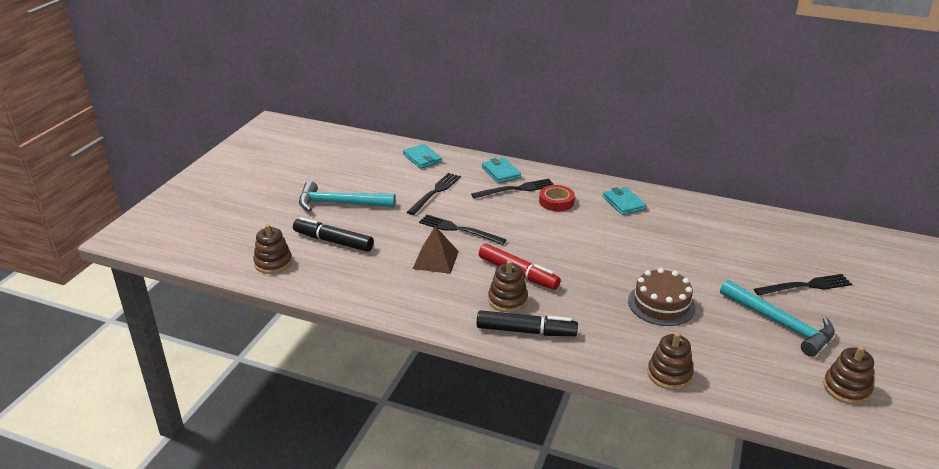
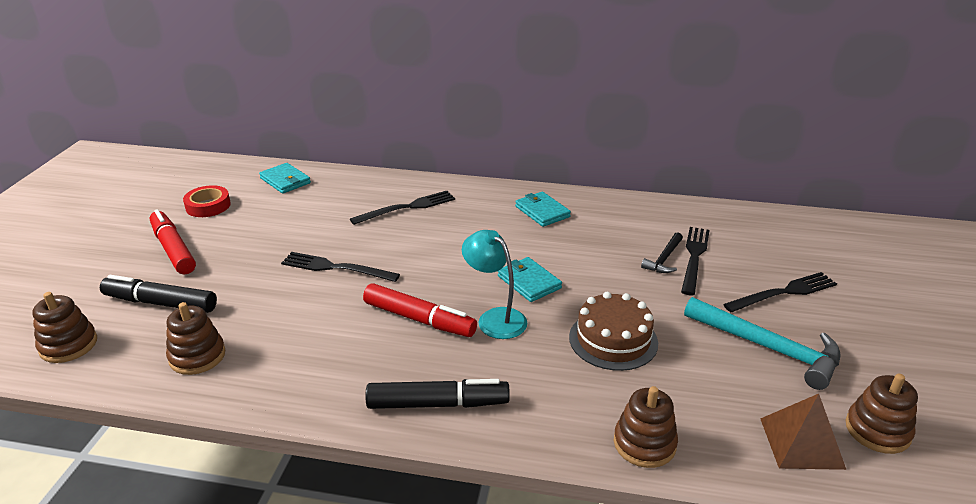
camera: 10 degrees left, 0 degrees up
(340, 203) = (173, 249): turquoise hammer -> red marker
(435, 192) = (303, 222): black fork -> black fork (694, 257)
(435, 260) = (305, 313): brown pyramid -> brown pyramid (801, 443)
(501, 172) = (386, 189): turquoise wallet -> turquoise wallet (529, 282)
(507, 300) = (408, 360): brown stacking toy -> brown stacking toy (197, 356)
(556, 202) = (459, 218): red tape -> red tape (208, 206)
(574, 279) = (495, 318): none -> turquoise lamp
(715, 250) = (664, 259): none -> black hammer

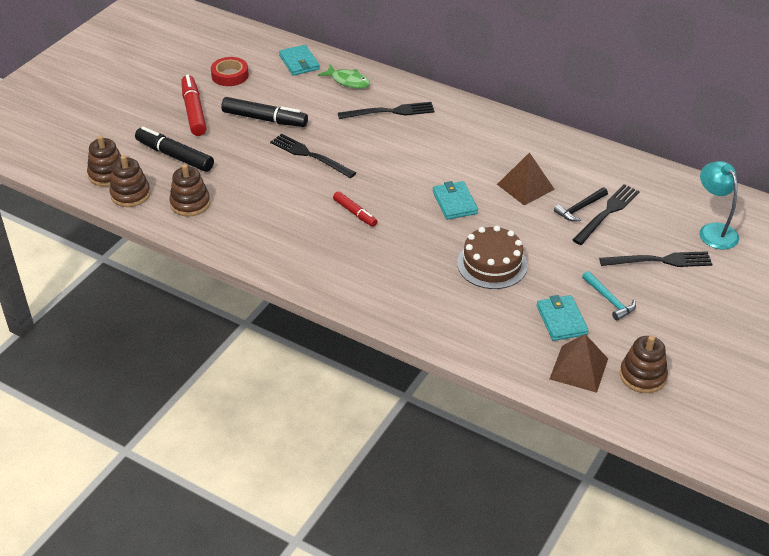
camera: 20 degrees right, 10 degrees up
(347, 188) = (348, 81): none -> green fish
(419, 319) = (355, 213): red marker -> red marker, size x0.60
(438, 404) = (339, 277): black marker -> black marker (265, 119)
(495, 318) = (412, 226): turquoise lamp -> turquoise lamp (713, 231)
(542, 211) = (503, 141): turquoise wallet -> turquoise wallet (561, 320)
(594, 250) = (525, 186): none -> brown pyramid
(644, 443) = (466, 340): brown stacking toy -> brown stacking toy (130, 194)
(768, 348) = (609, 300): turquoise hammer -> turquoise hammer, size x0.53

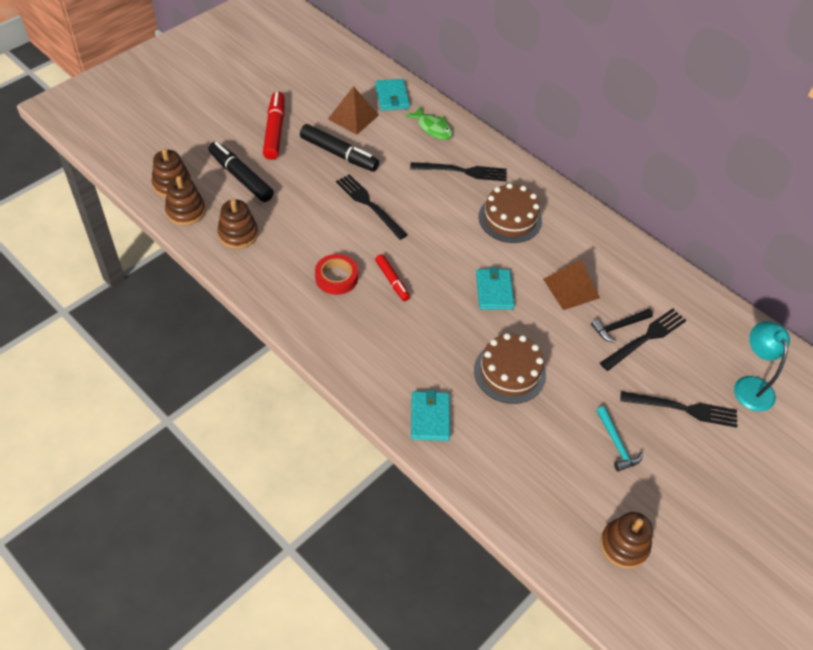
camera: 10 degrees right, 10 degrees up
(230, 75) = (321, 98): red tape -> red tape (336, 277)
(448, 142) = (510, 219): none -> brown cake
(561, 320) = (560, 456): turquoise wallet -> turquoise wallet (430, 417)
(578, 368) = (560, 519): brown pyramid -> brown pyramid (353, 117)

